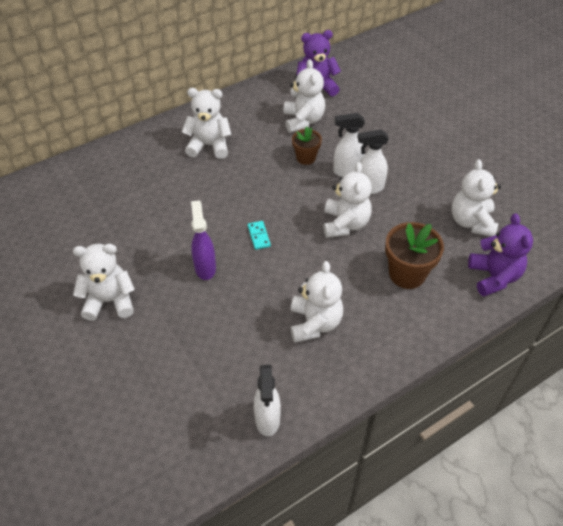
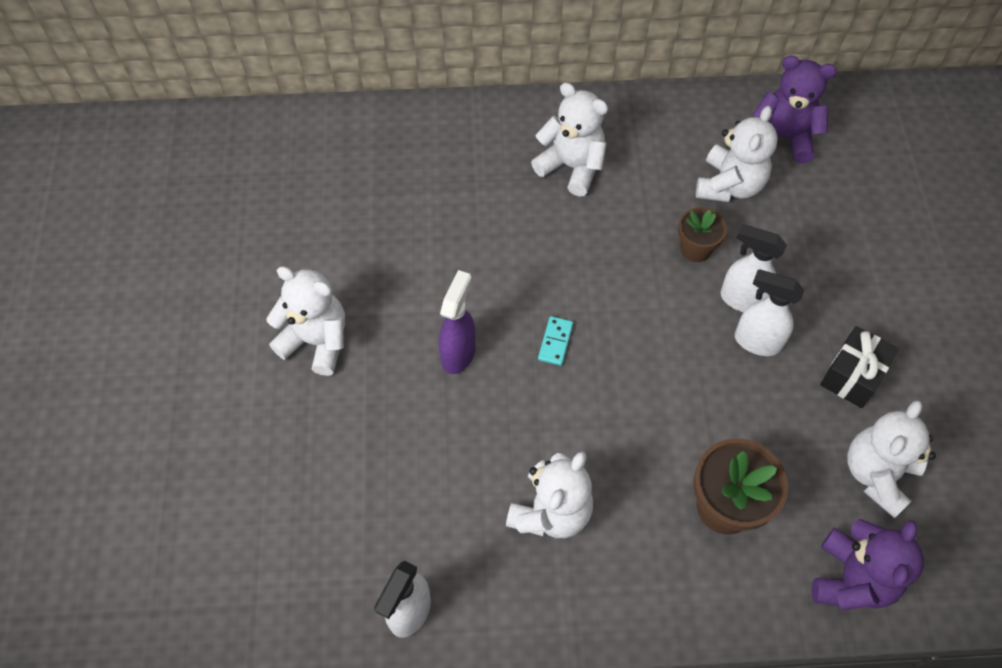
camera: 30 degrees right, 10 degrees up
(345, 224) = (686, 383): white teddy bear -> none
(427, 182) = (852, 375): none -> black gift

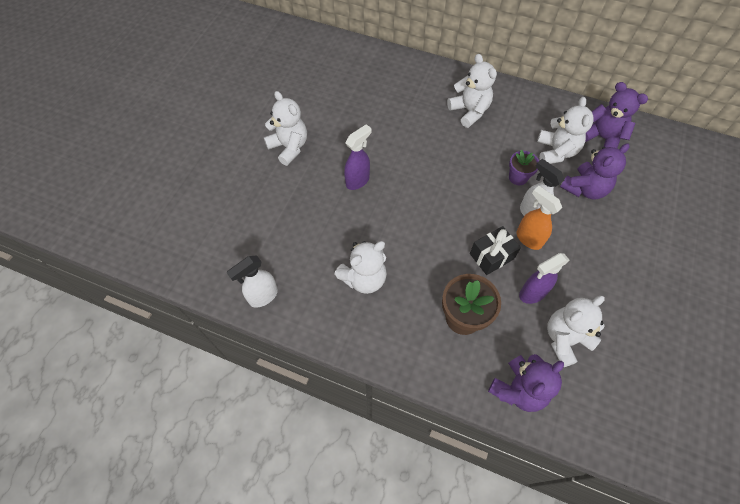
camera: 25 degrees right, 0 degrees up
(555, 342) = (413, 195): turquoise domino -> none
(695, 249) = (518, 177): brown flower pot -> purple flower pot
(729, 185) = (556, 152): white teddy bear -> white teddy bear turned 45 degrees counterclockwise
(756, 341) = (528, 239): white spray bottle -> orange spray bottle
(796, 229) = (584, 189): none -> purple teddy bear
(801, 425) = (532, 293): none -> purple spray bottle
(852, 375) = (578, 279): black gift -> black gift (491, 256)

